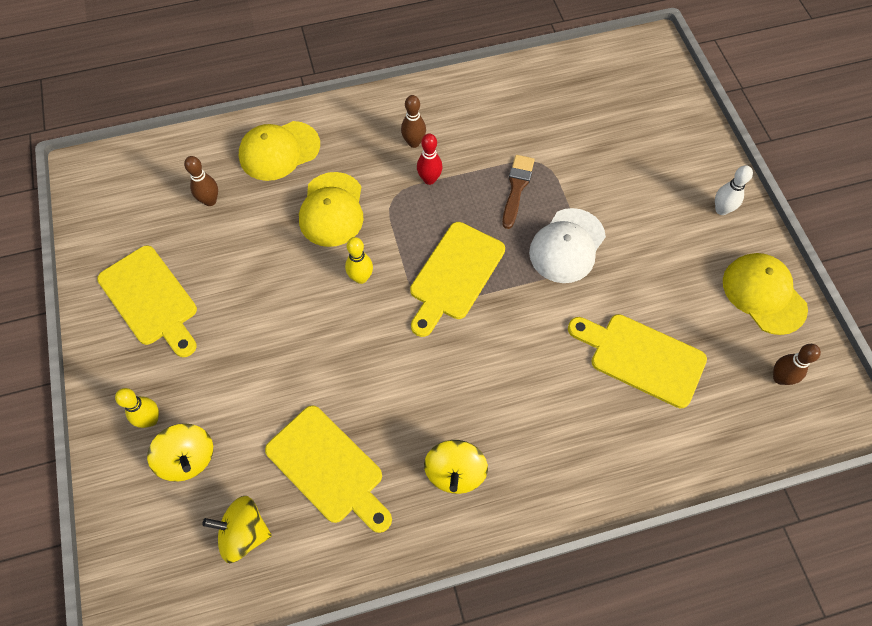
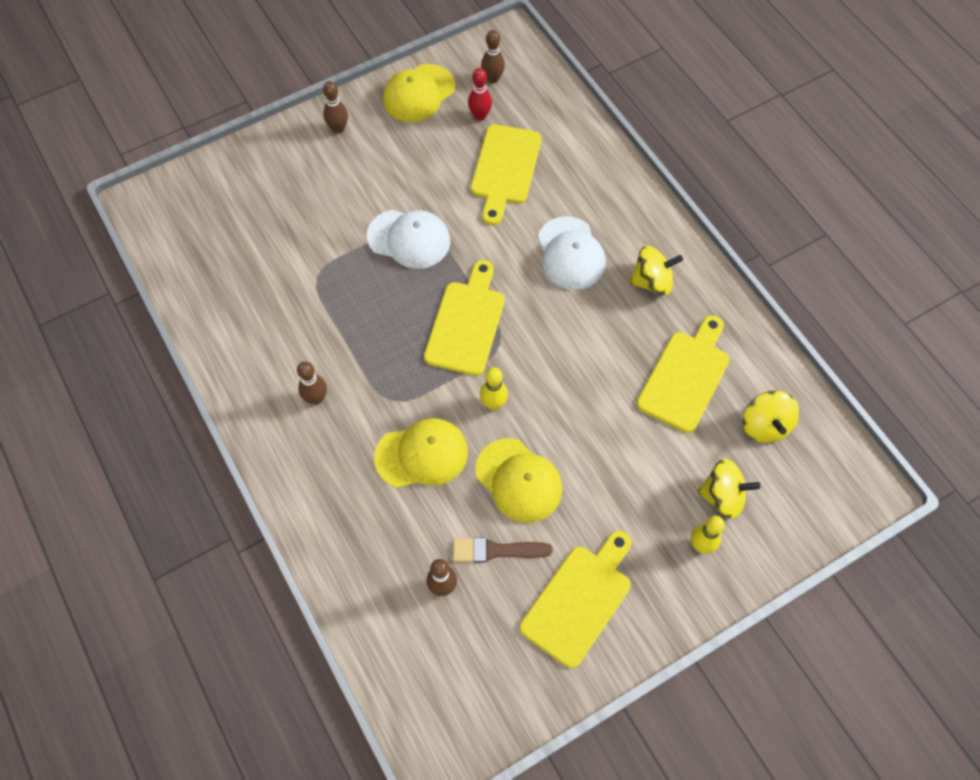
camera: 105 degrees left, 0 degrees up
(188, 458) = (722, 496): yellow spinning top -> yellow spinning top turned 60 degrees clockwise
(279, 151) = (357, 535): yellow cap -> yellow cap (518, 480)
(429, 179) = (361, 372): red bowling pin -> red bowling pin (480, 116)
(454, 275) = (466, 323): yellow cutting board -> yellow cutting board turned 90 degrees counterclockwise
(513, 395) = (570, 254): none -> white cap
(517, 188) = (352, 291): brown brush -> brown brush (495, 550)
(721, 209) = (338, 129): white bowling pin -> brown bowling pin

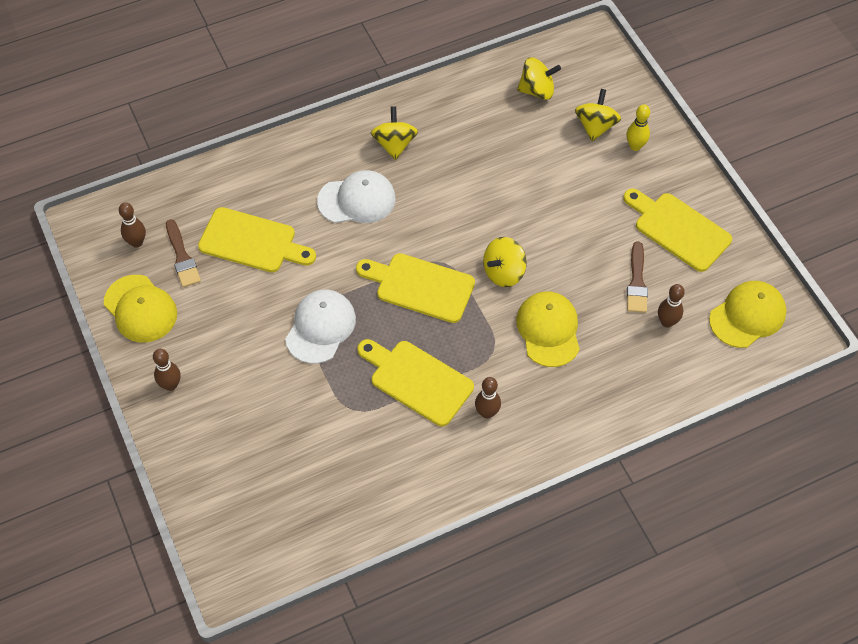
camera: 85 degrees left, 5 degrees down
(480, 116) = (182, 257): red bowling pin -> brown brush
(493, 404) = (503, 272): yellow bowling pin -> yellow spinning top
(518, 480) = (576, 260): yellow cap -> yellow cap (747, 316)
(685, 377) = (489, 134): yellow cutting board -> yellow cutting board (417, 380)

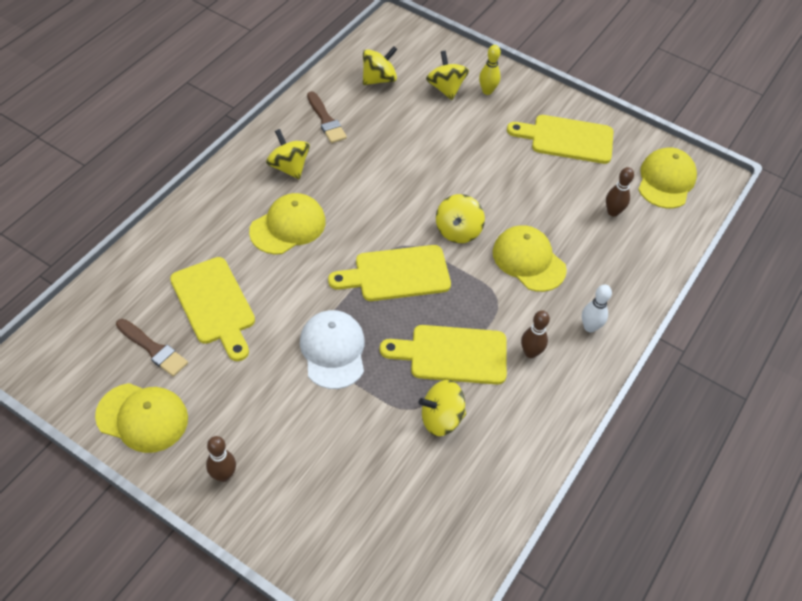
camera: 35 degrees left, 5 degrees down
(137, 242) = (96, 356): brown bowling pin -> none
(252, 242) = (214, 304): yellow cutting board -> yellow cutting board turned 75 degrees clockwise
(357, 200) = (288, 226): white cap -> yellow cap
(369, 429) = (441, 418): none -> yellow spinning top
(558, 417) = (590, 327): none -> white bowling pin
(637, 282) = (567, 192): brown brush -> brown brush (326, 120)

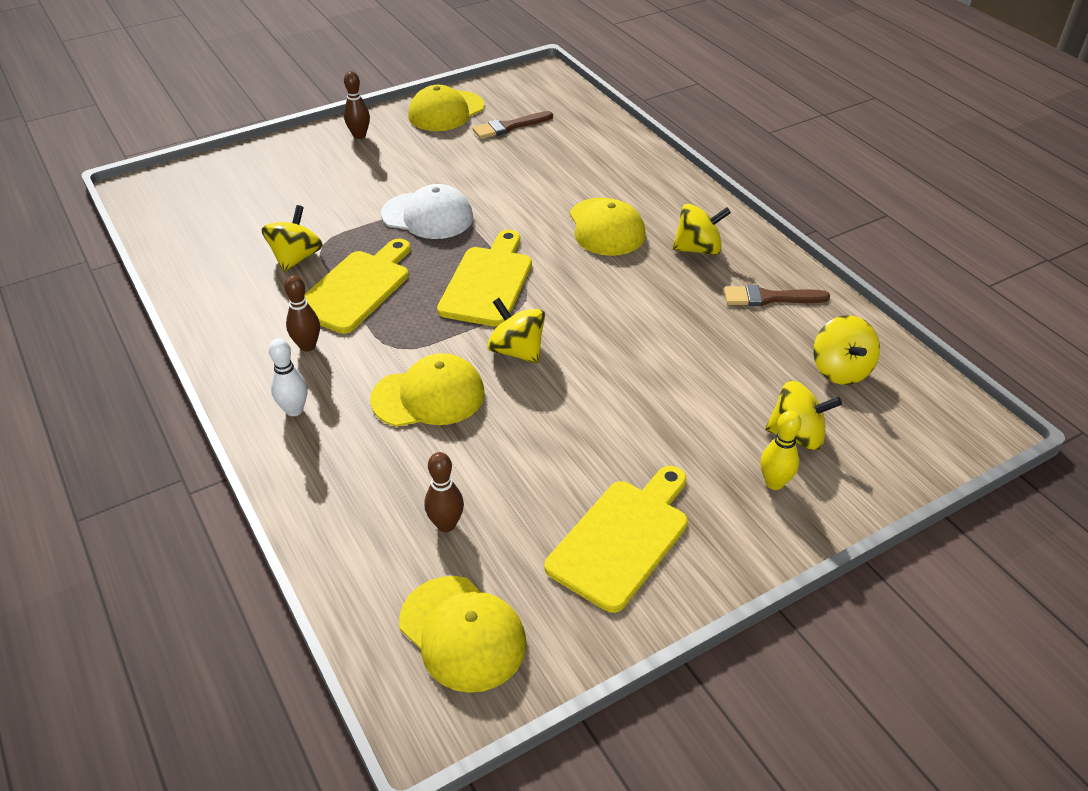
camera: 120 degrees right, 10 degrees down
(214, 304) = (534, 164): yellow cutting board -> none

